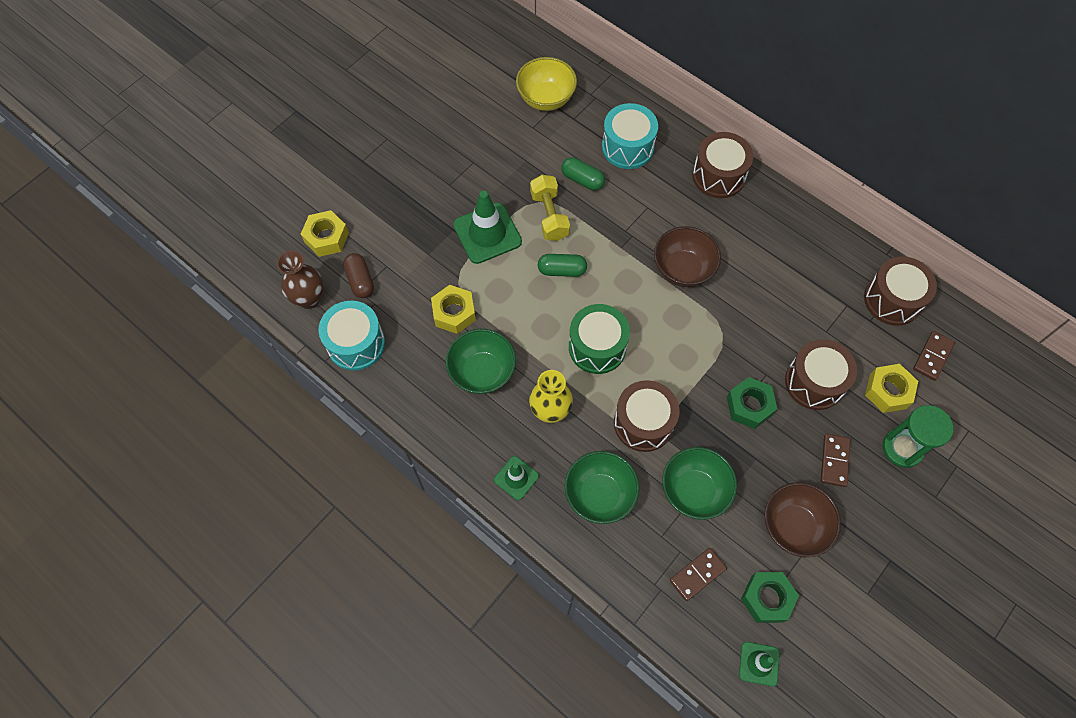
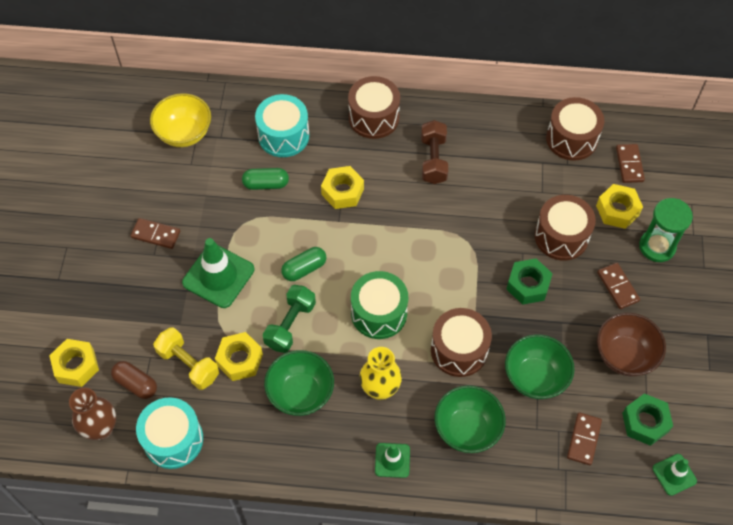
camera: 35 degrees left, 5 degrees down
(462, 169) = (156, 234): none -> brown domino
(516, 310) = (290, 325): none -> green dumbbell
(549, 215) = (260, 230): yellow dumbbell -> yellow dumbbell (188, 364)
(643, 224) = (342, 191): none -> yellow nut
(683, 269) = (400, 209): brown bowl -> none
(745, 243) = (433, 160): none -> brown dumbbell

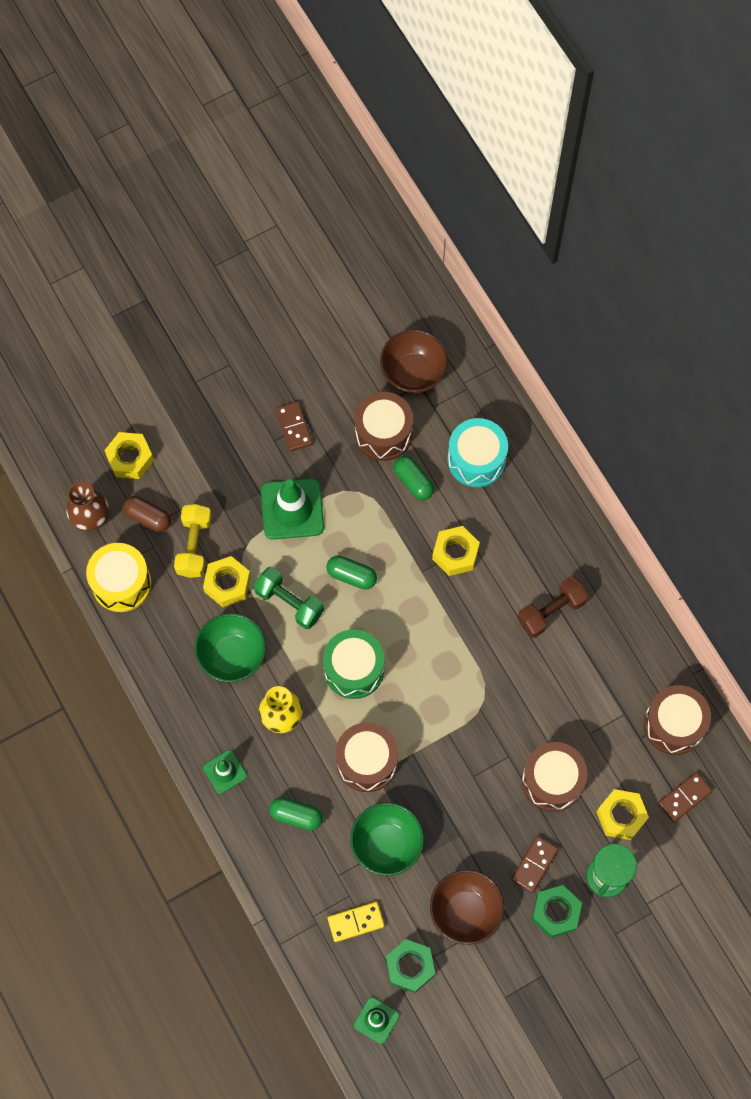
camera: 55 degrees right, 10 degrees up
(136, 384) = (148, 517): brown capsule -> brown capsule turned 60 degrees counterclockwise
(173, 440) = (121, 583): turquoise drum -> yellow drum
(184, 133) = (413, 372): yellow bowl -> brown bowl
(290, 325) = (289, 602): green dumbbell -> green dumbbell turned 45 degrees clockwise
(374, 117) = (558, 525): brown drum -> brown drum (383, 433)
(467, 429) = (296, 816): green bowl -> green capsule
(528, 285) = (477, 782): green nut -> green nut (555, 912)
(583, 439) = (355, 922): brown domino -> yellow domino

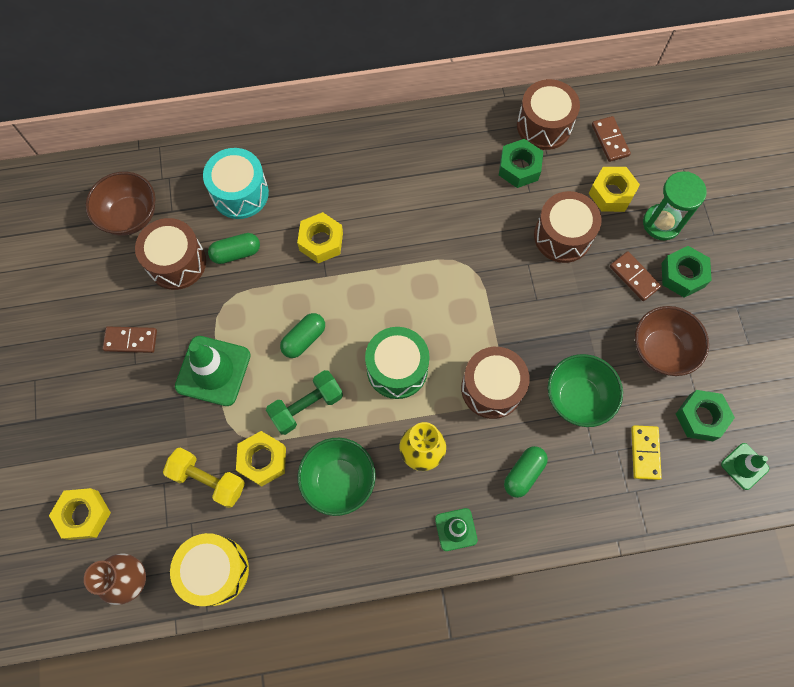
camera: 70 degrees left, 0 degrees up
(148, 517) = (156, 518): brown capsule -> none
(551, 611) = (407, 183): brown dumbbell -> none
(613, 714) = (519, 168): none -> green nut

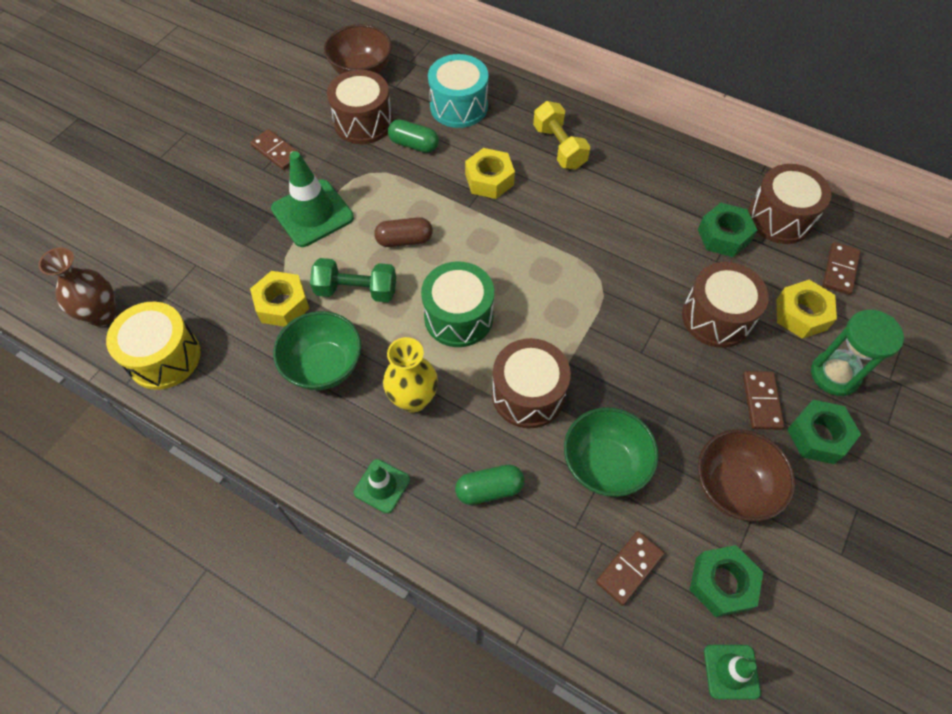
camera: 40 degrees right, 10 degrees down
(84, 515) = (121, 244): yellow nut -> none
(208, 480) = (228, 287): yellow dumbbell -> yellow dumbbell (559, 147)
(304, 339) = (404, 240): green capsule -> brown capsule
(645, 453) = (629, 568): yellow domino -> brown domino

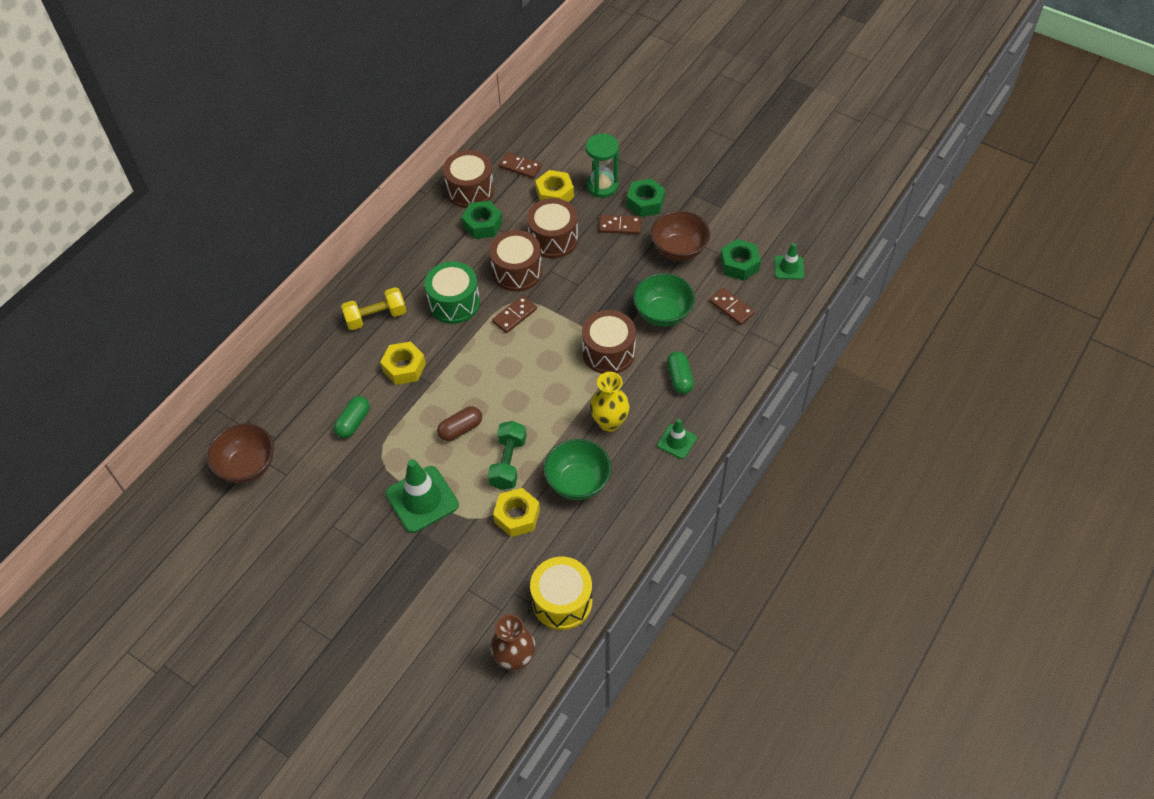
camera: 85 degrees left, 5 degrees down
(276, 151) = (342, 534): brown domino -> brown domino (514, 315)
(363, 122) = (317, 463): brown drum -> brown drum (517, 271)
(404, 240) = (460, 429): brown capsule -> brown capsule turned 60 degrees clockwise
(458, 106) = (312, 387): turquoise drum -> none
(458, 317) = (540, 393): green drum -> green drum (454, 303)

